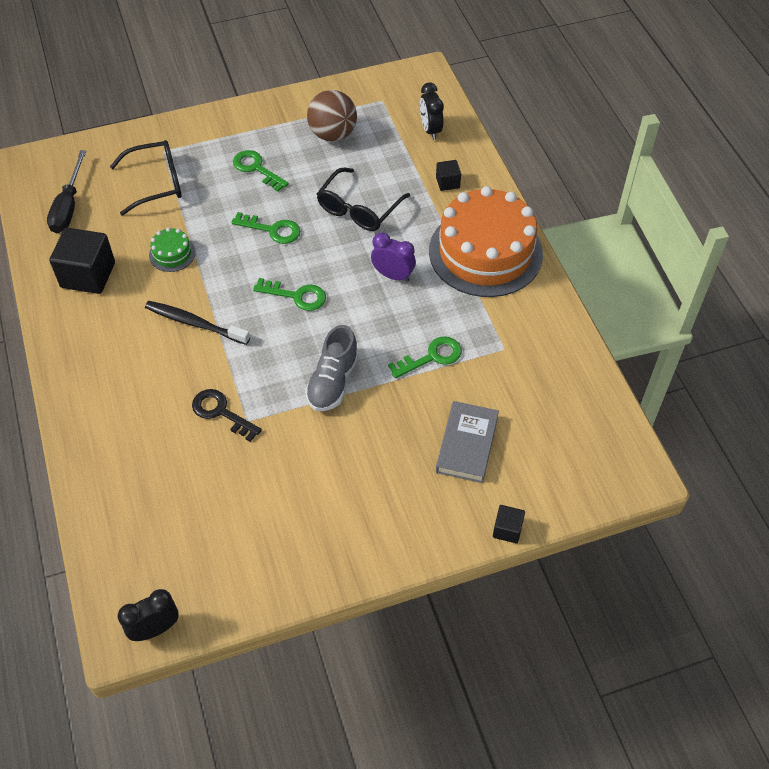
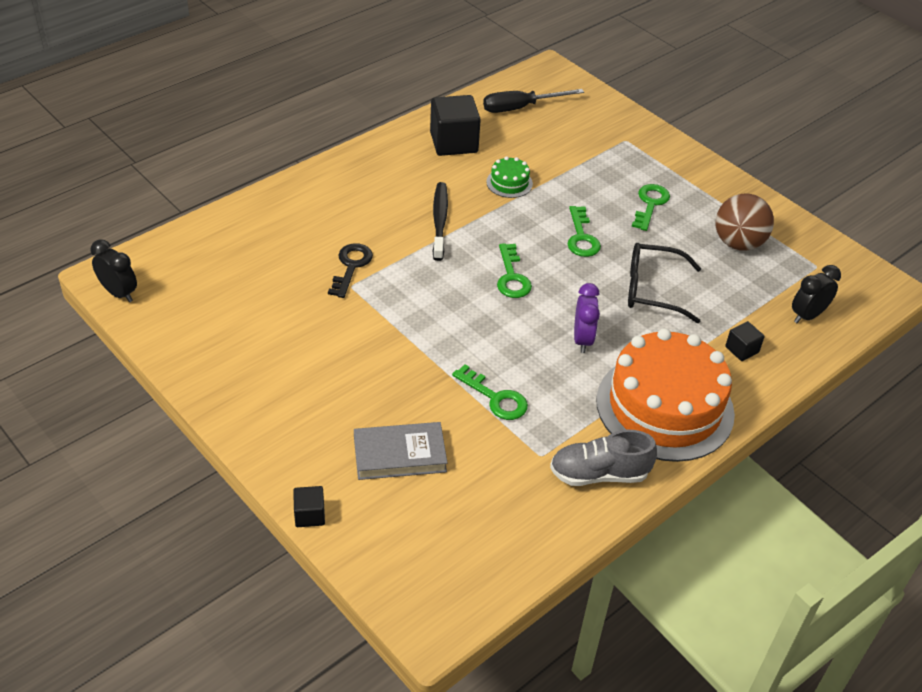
camera: 65 degrees right, 10 degrees down
(157, 183) = (584, 148): black glasses -> none
(333, 382) = (424, 331): grey shoe -> grey shoe (599, 474)

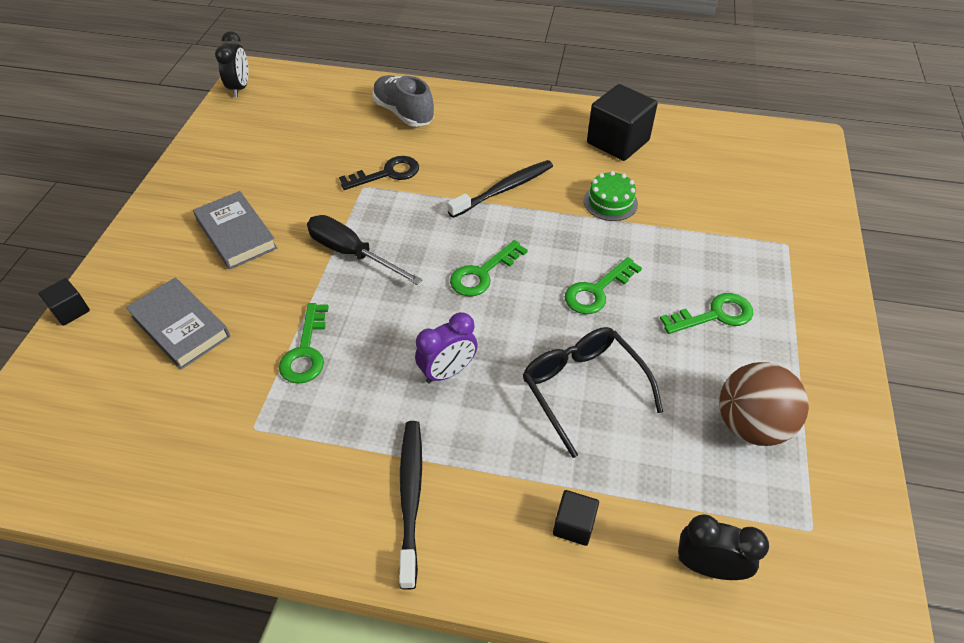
camera: 55 degrees right, 5 degrees up
(325, 380) = (236, 234): none -> grey book
(520, 108) = (725, 153): black screwdriver -> black screwdriver (352, 253)
(599, 474) = (261, 491): grey shoe -> grey shoe (403, 113)
(665, 407) = (410, 497): orange cake -> black toothbrush

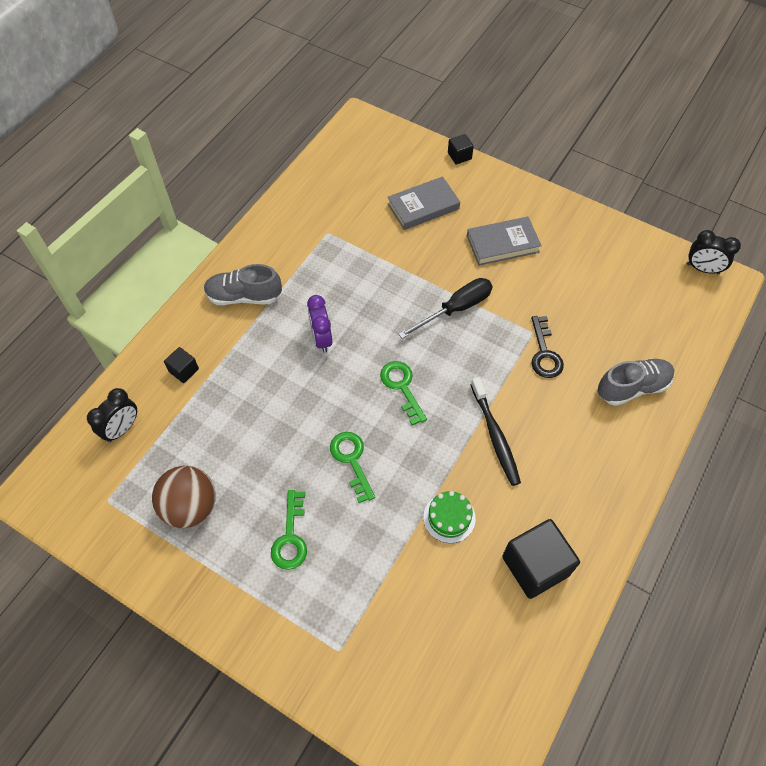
camera: 110 degrees right, 10 degrees up
(306, 351) = (374, 266): green key -> none
(410, 497) = (244, 296): black toothbrush -> grey shoe
(582, 388) = (271, 413): black glasses -> none

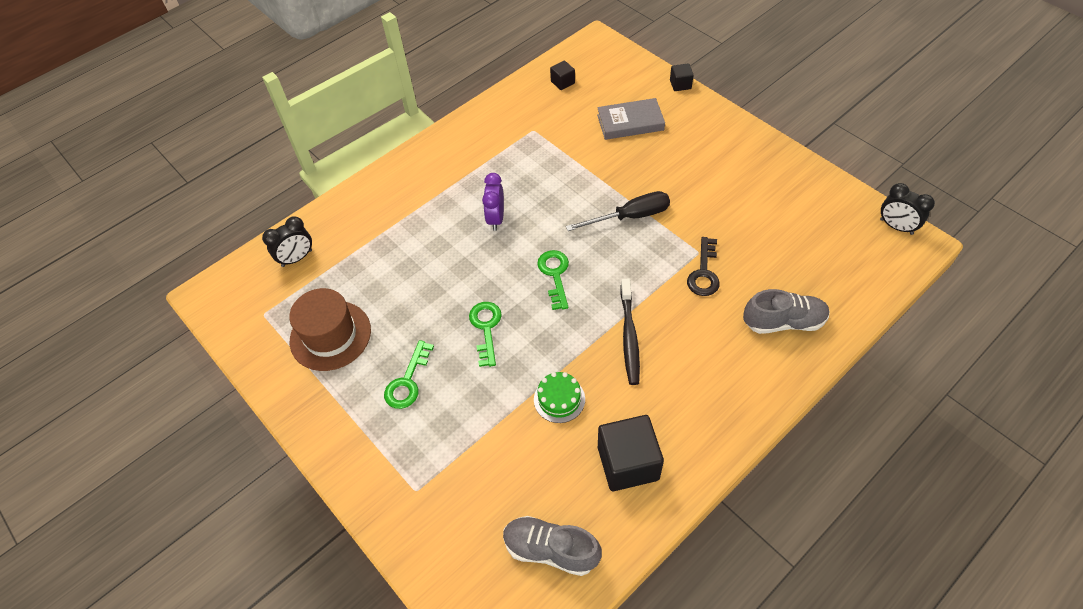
camera: 20 degrees right, 5 degrees down
(184, 370) = (366, 221): black cube -> black cube (562, 82)
(190, 507) = (330, 335): brown ball -> brown hat
(244, 296) = (439, 170): grey shoe -> grey shoe (550, 550)
(502, 244) = (696, 168): grey book -> none

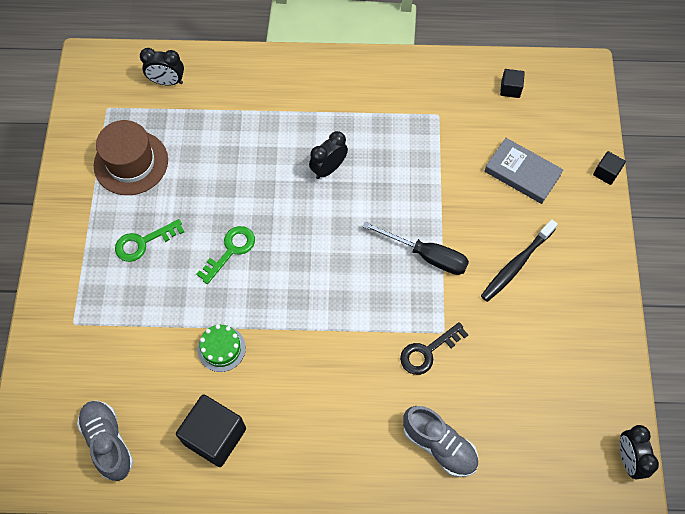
camera: 40 degrees right, 10 degrees up
(496, 218) = (328, 168): purple clock -> black clock
(555, 275) = (320, 253): green key -> none
(629, 336) = (317, 349): black toothbrush -> black toothbrush (516, 264)

